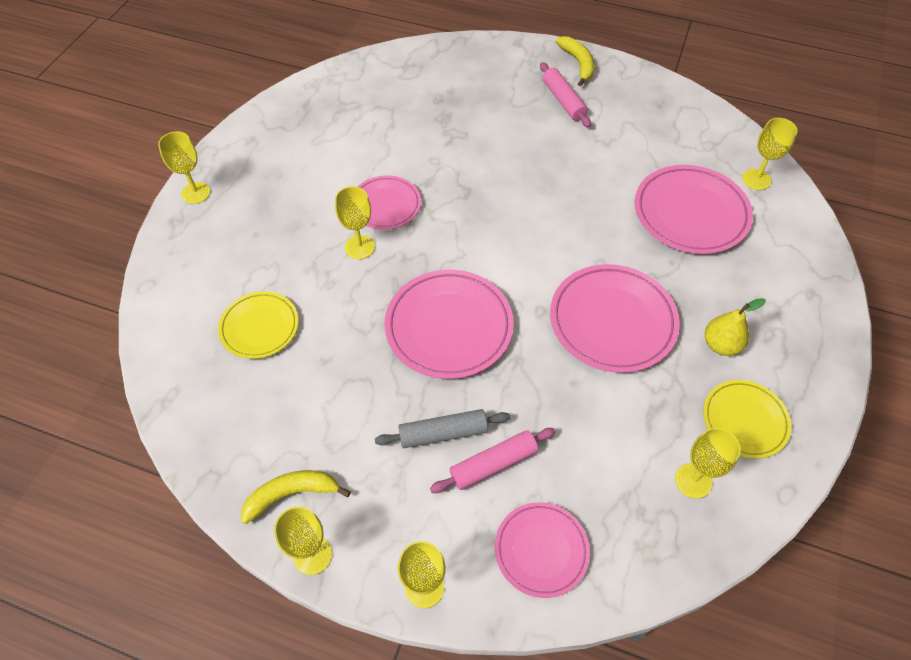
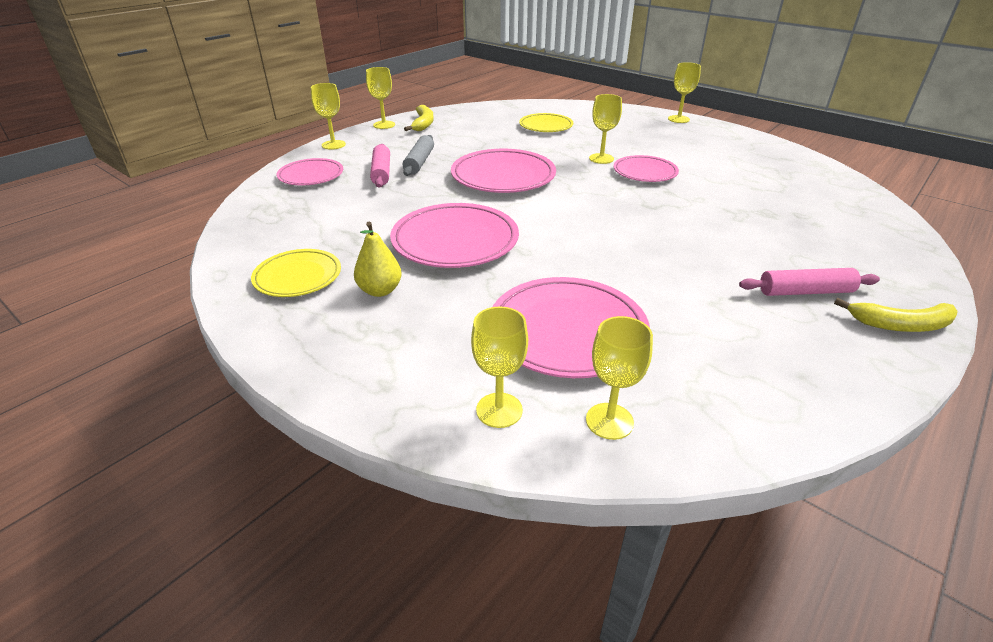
camera: 110 degrees right, 20 degrees down
(693, 481) = (283, 236): yellow goblet -> yellow goblet (499, 410)

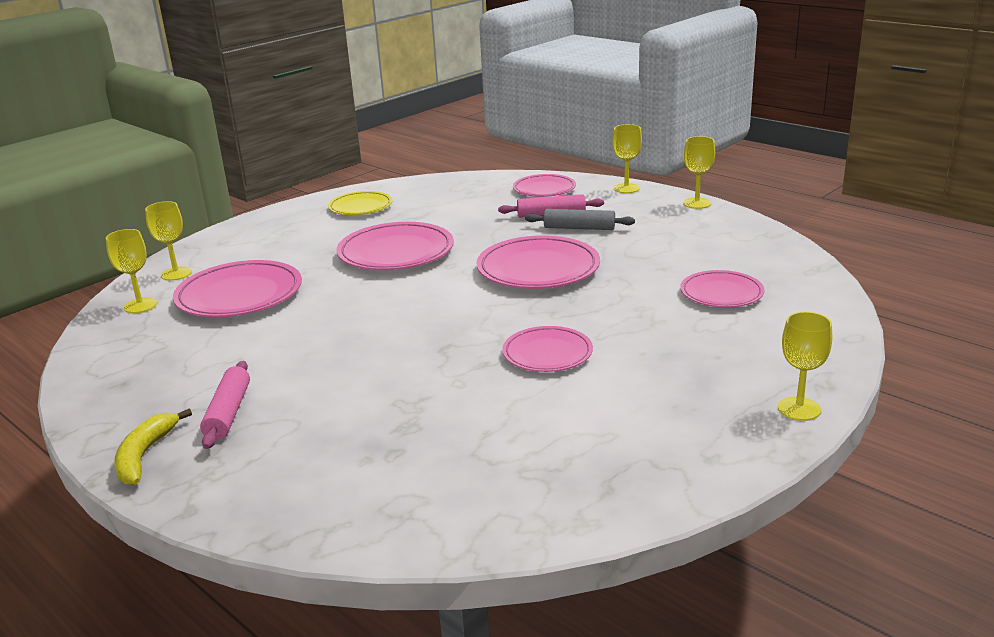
camera: 95 degrees right, 10 degrees down
(380, 290) = (329, 232): yellow pear -> none
(423, 124) = (707, 222): yellow banana -> none
(546, 126) = (721, 293): yellow plate -> pink plate
(601, 158) = (596, 327): yellow goblet -> none

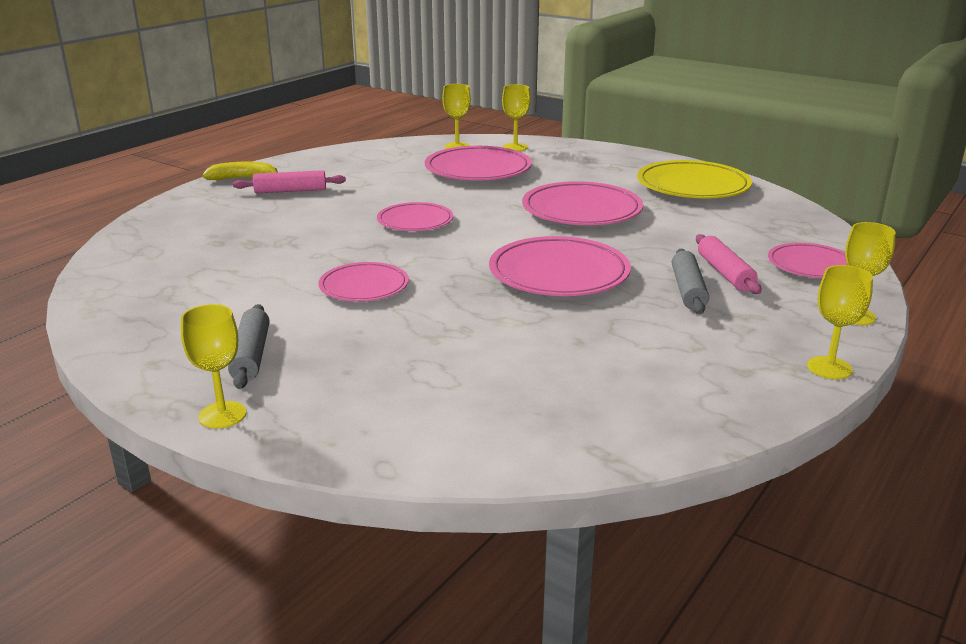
camera: 80 degrees right, 0 degrees up
(360, 207) = (693, 186): yellow plate -> yellow plate, size x1.62
(691, 404) = (251, 355): none -> grey rolling pin
(721, 293) = (511, 378): pink plate -> pink plate (415, 221)

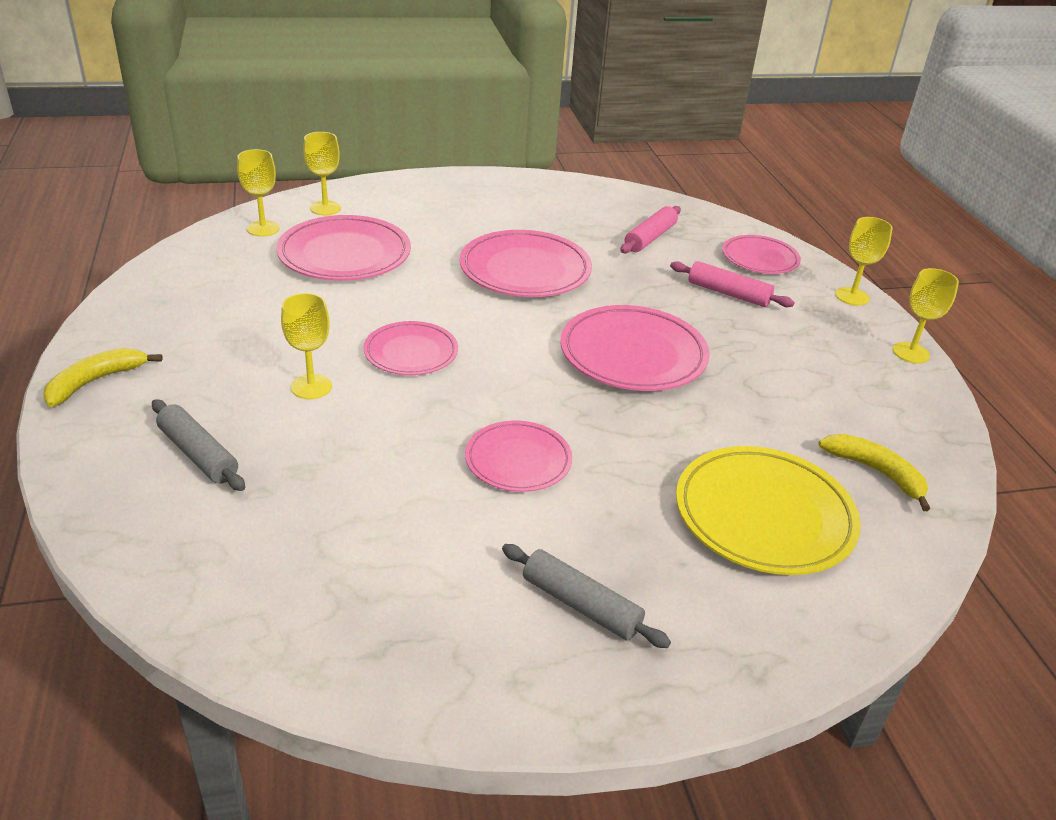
camera: 50 degrees left, 10 degrees up
(222, 415) = (685, 684): yellow goblet -> yellow goblet (311, 387)
(290, 191) = (195, 374): pink rolling pin -> pink rolling pin (650, 238)
(602, 408) = (876, 472): none -> yellow banana
(688, 290) = (737, 324): grey rolling pin -> grey rolling pin (198, 454)
(693, 186) = (556, 203): yellow plate -> yellow plate (764, 515)

